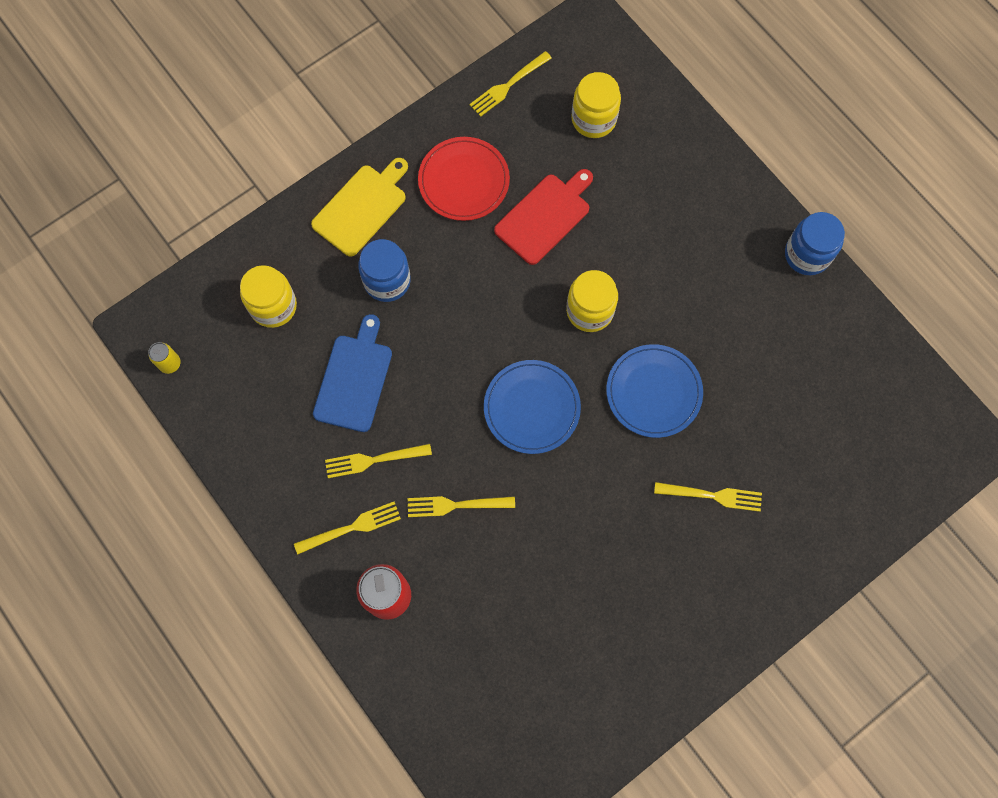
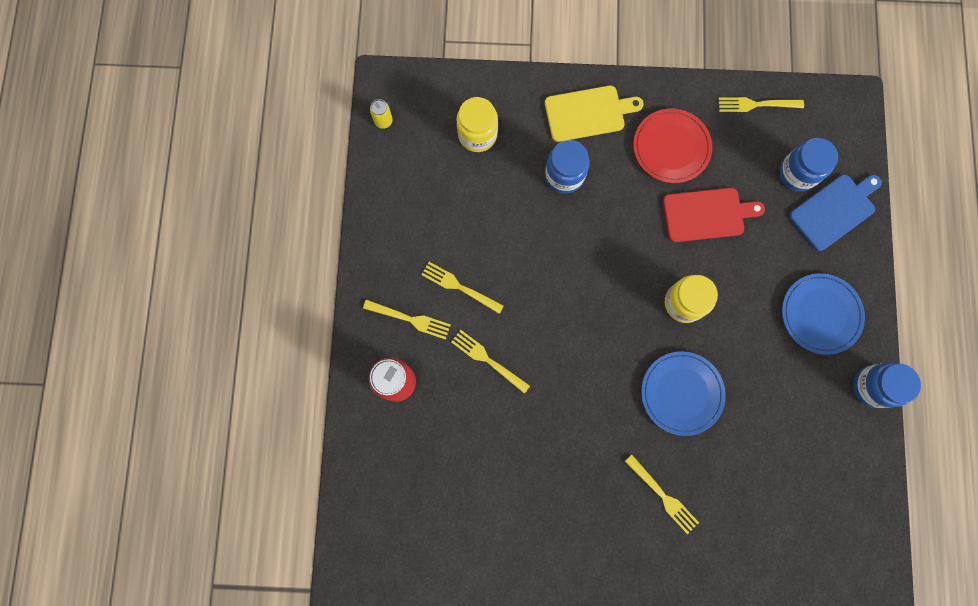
camera: 40 degrees right, 5 degrees up
(354, 379) = (490, 223): blue cutting board -> blue cutting board (834, 210)
(532, 408) = (590, 336): blue plate -> blue plate (820, 314)
(593, 119) = (797, 173): yellow jar -> blue jar

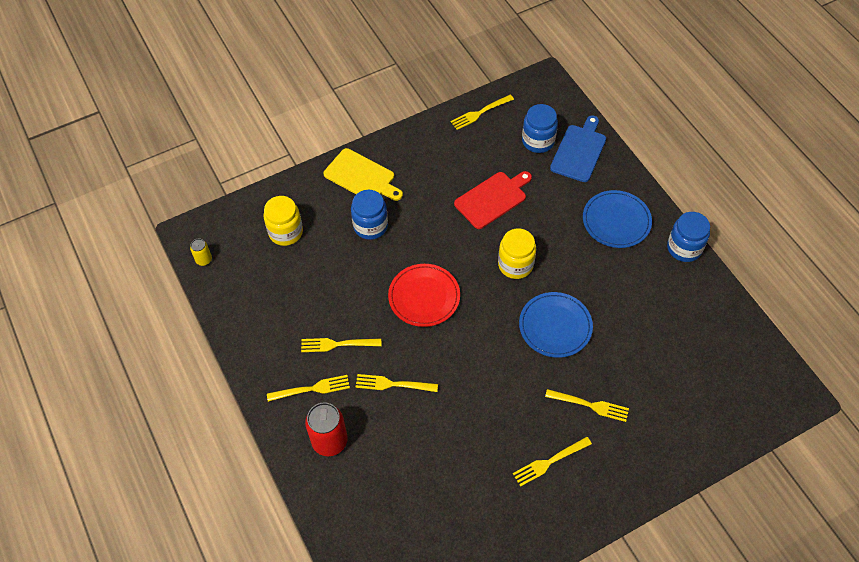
camera: 30 degrees left, 20 degrees down
(587, 528) = (549, 462): none -> yellow fork
(588, 113) = (362, 177): yellow cutting board -> yellow cutting board turned 75 degrees clockwise
(671, 147) = (438, 169): red plate -> red plate (424, 297)

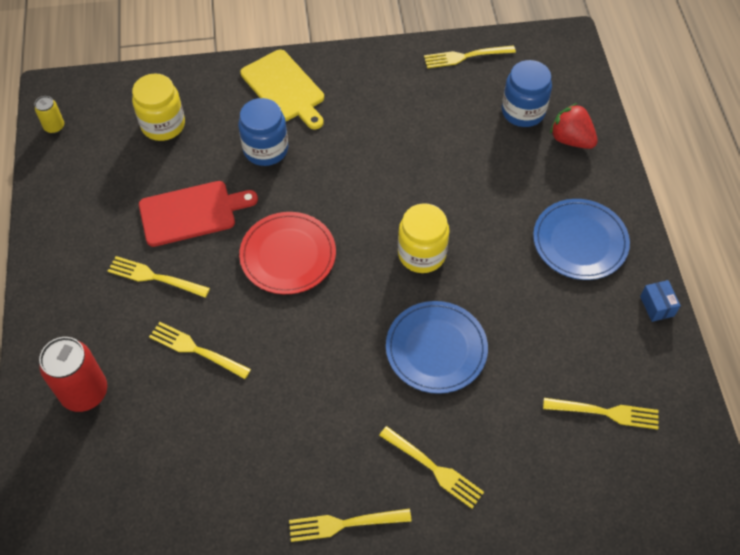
camera: 20 degrees right, 0 degrees up
(312, 389) = (97, 320): yellow fork -> yellow fork (605, 412)
(492, 199) = (432, 163): red cutting board -> red cutting board (192, 213)
(579, 151) = (571, 139): blue cutting board -> red strawberry
(684, 248) = (657, 306): blue jar -> blue box

